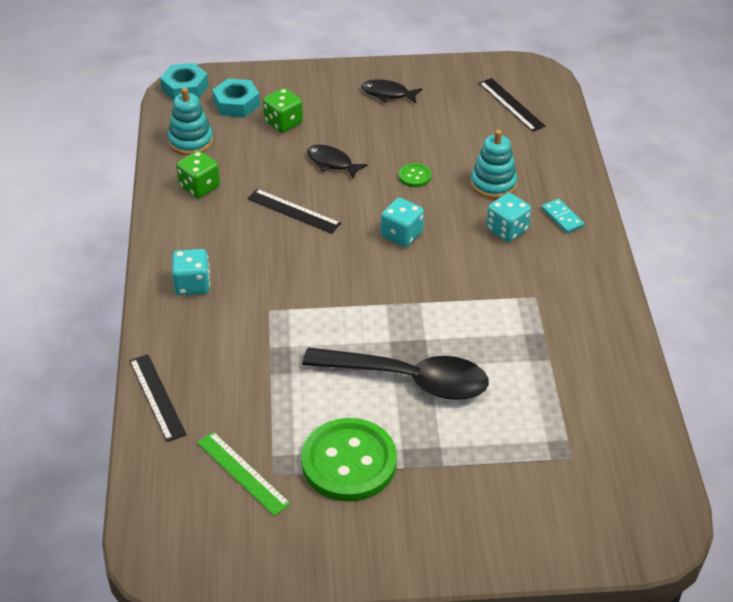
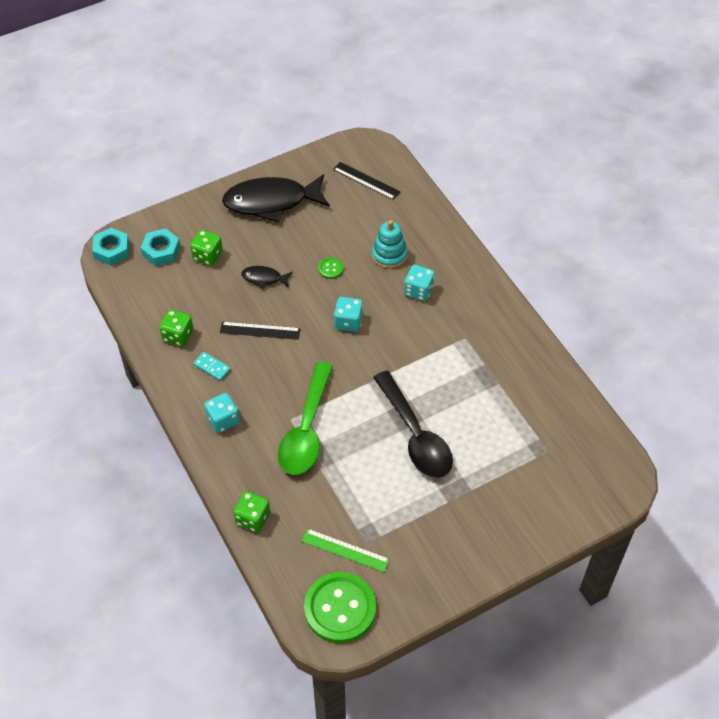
camera: 25 degrees left, 10 degrees up
(157, 397) = (253, 518): black ruler -> green dice
(191, 141) = (146, 298): turquoise stacking toy -> none
(280, 328) = (306, 430): none -> green spoon
(349, 462) = (410, 513): green button -> green button (340, 608)
(388, 94) = (271, 202): black fish -> black fish, size x2.19
(409, 379) = (415, 435): black spoon -> black spoon turned 75 degrees clockwise
(562, 218) = (450, 266): turquoise domino -> turquoise domino (212, 367)

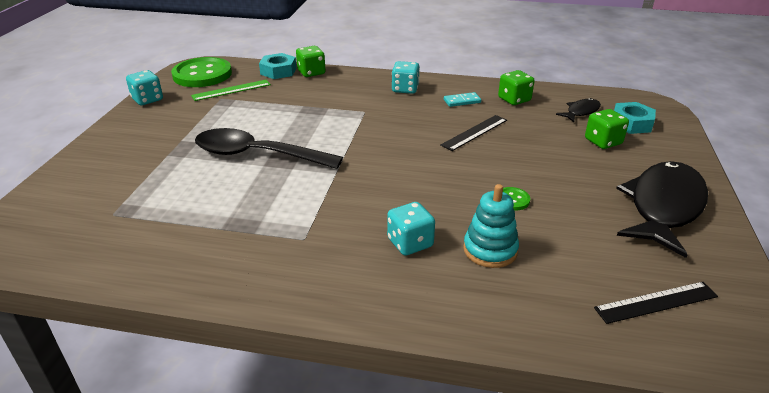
camera: 130 degrees right, 20 degrees down
(112, 250) = (652, 104): turquoise nut -> turquoise nut (278, 71)
(264, 278) = (540, 158): black fish -> black fish (581, 112)
(306, 430) = (344, 113): green spoon -> none
(348, 322) = (426, 178): turquoise dice -> turquoise dice (147, 99)

